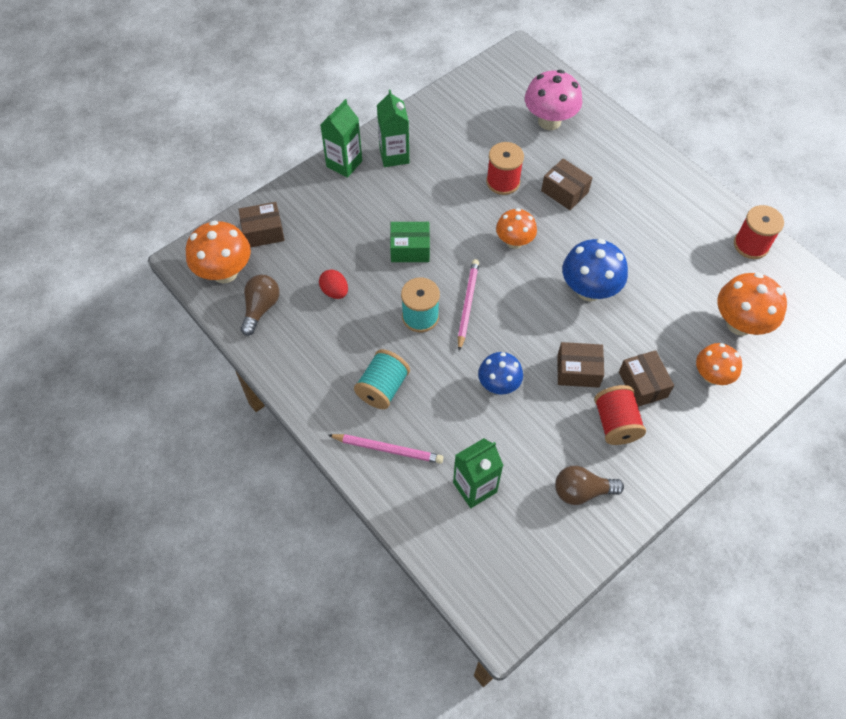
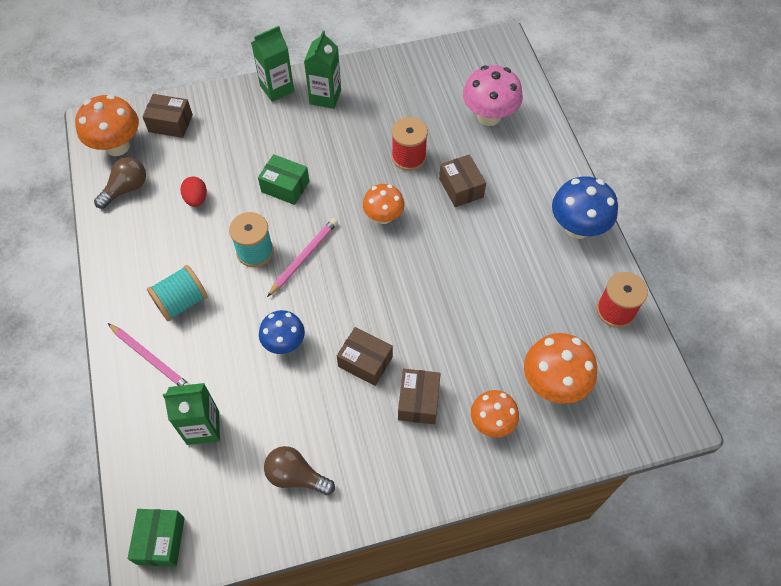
camera: 25 degrees right, 0 degrees up
(501, 598) = (160, 540): none -> green box
(589, 290) = (424, 290): blue mushroom -> blue mushroom (577, 227)
(615, 423) = (369, 427): red spool -> none

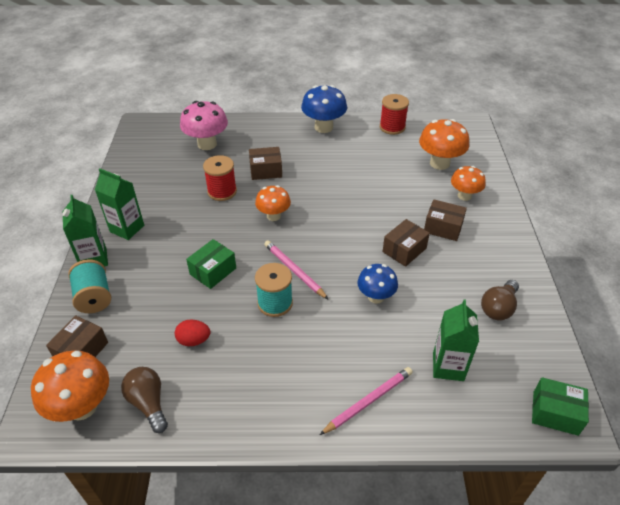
camera: 75 degrees left, 15 degrees down
(181, 302) = (311, 367): turquoise spool -> turquoise spool (94, 297)

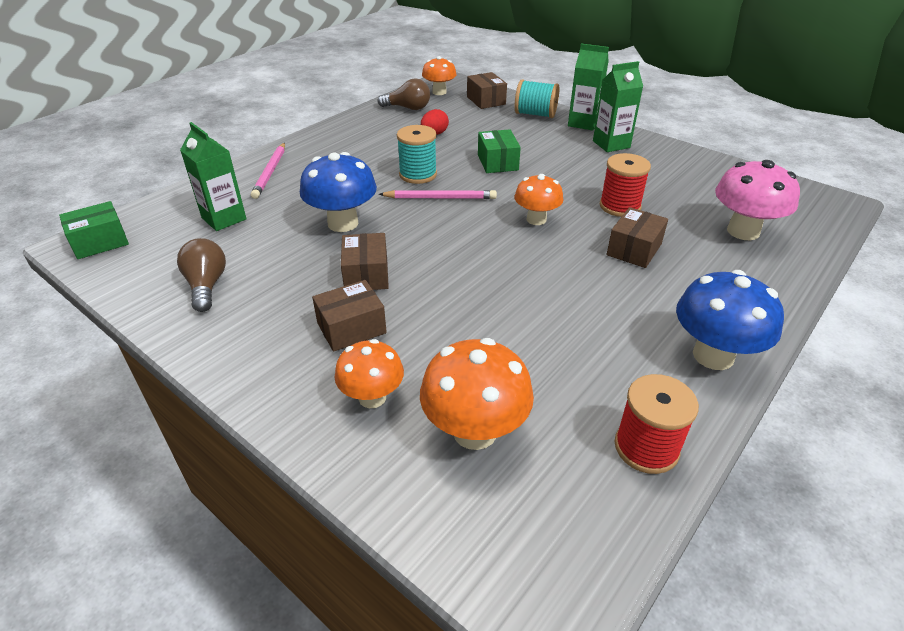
camera: 130 degrees right, 5 degrees down
(82, 406) = (439, 92): orange mushroom -> orange mushroom, size x0.66
(375, 297) = (343, 223): blue mushroom -> blue mushroom, size x1.53

